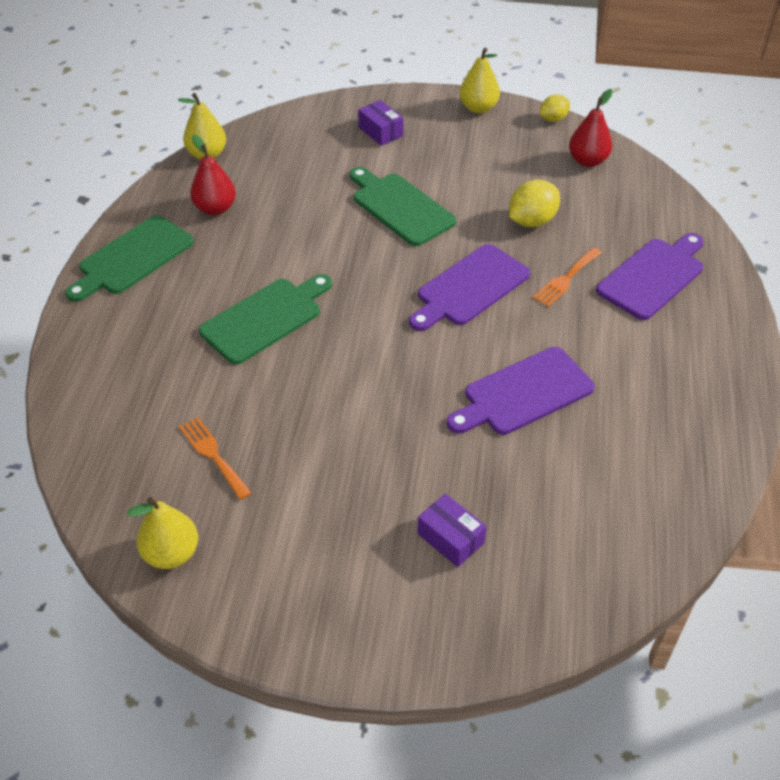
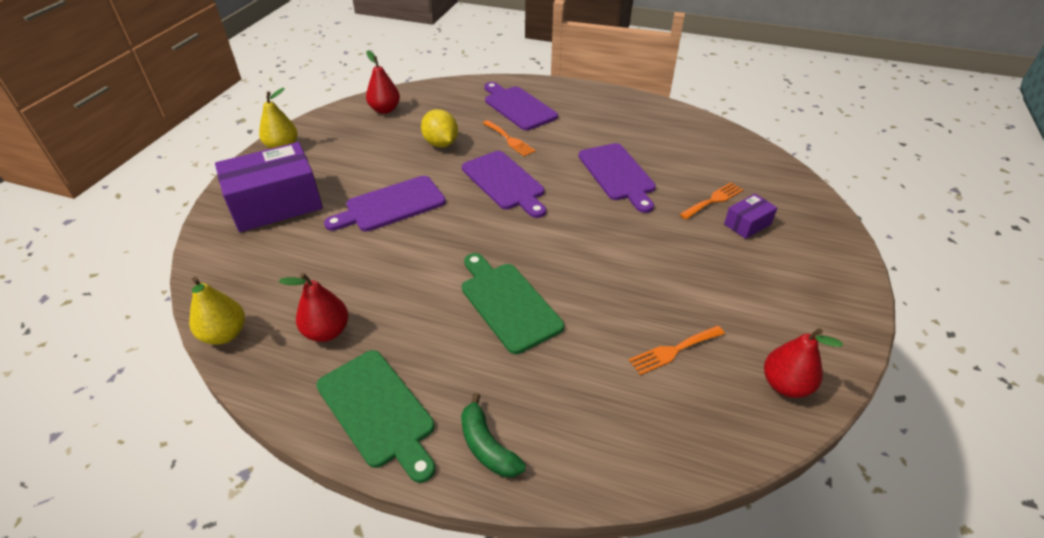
camera: 80 degrees left, 5 degrees down
(98, 328) = (487, 446): none -> green banana
(171, 553) = (785, 385): yellow pear -> red pear
(380, 131) = (276, 204): purple box -> purple box, size x2.15
(400, 207) = (391, 205): green cutting board -> purple cutting board
(496, 501) = (713, 200): none -> orange fork
(553, 119) = (324, 115): yellow lemon -> none

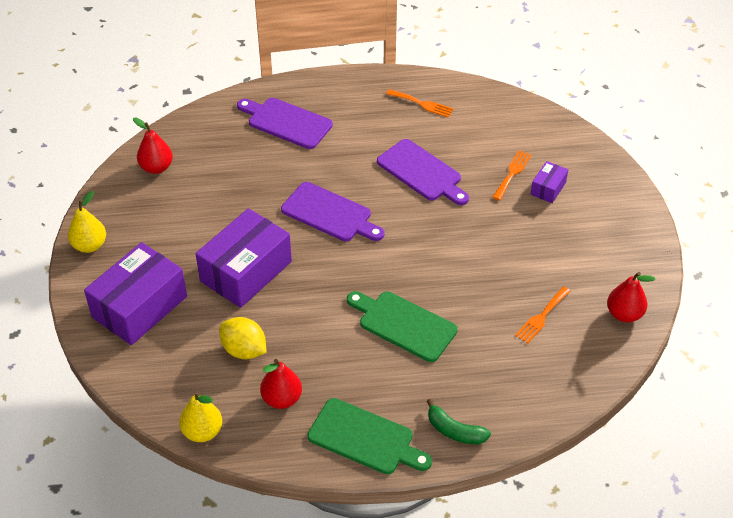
camera: 25 degrees left, 5 degrees up
(391, 205) = (246, 271): purple cutting board -> purple box
(441, 144) = (242, 190): yellow lemon -> yellow lemon (244, 350)
(509, 139) = (303, 165): orange fork -> orange fork (422, 104)

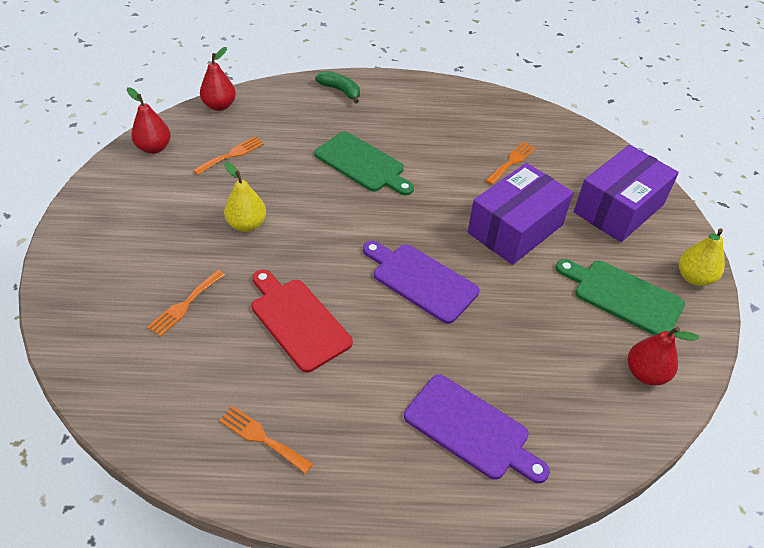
camera: 175 degrees left, 0 degrees up
(202, 431) = (541, 112): yellow pear -> yellow pear (247, 225)
(244, 350) = (511, 162): yellow lemon -> orange fork
(282, 399) = (477, 125): red pear -> red pear (219, 106)
(365, 438) = (412, 94): green cutting board -> green cutting board (623, 296)
(421, 172) = (298, 321): purple cutting board -> red cutting board
(548, 188) = (152, 279): purple box -> none

